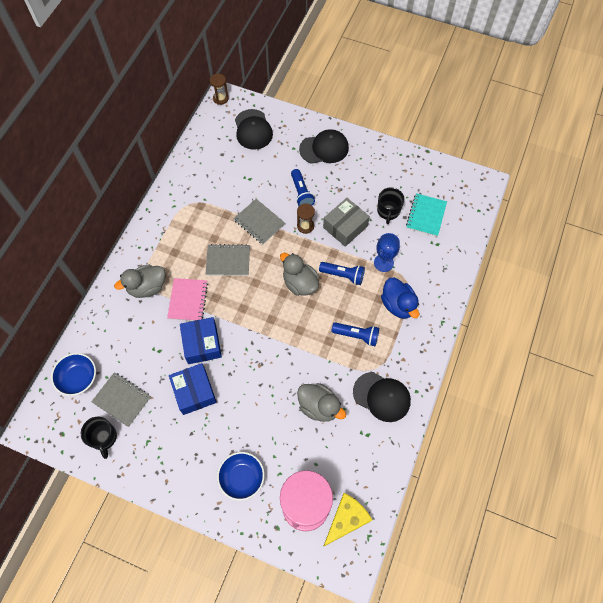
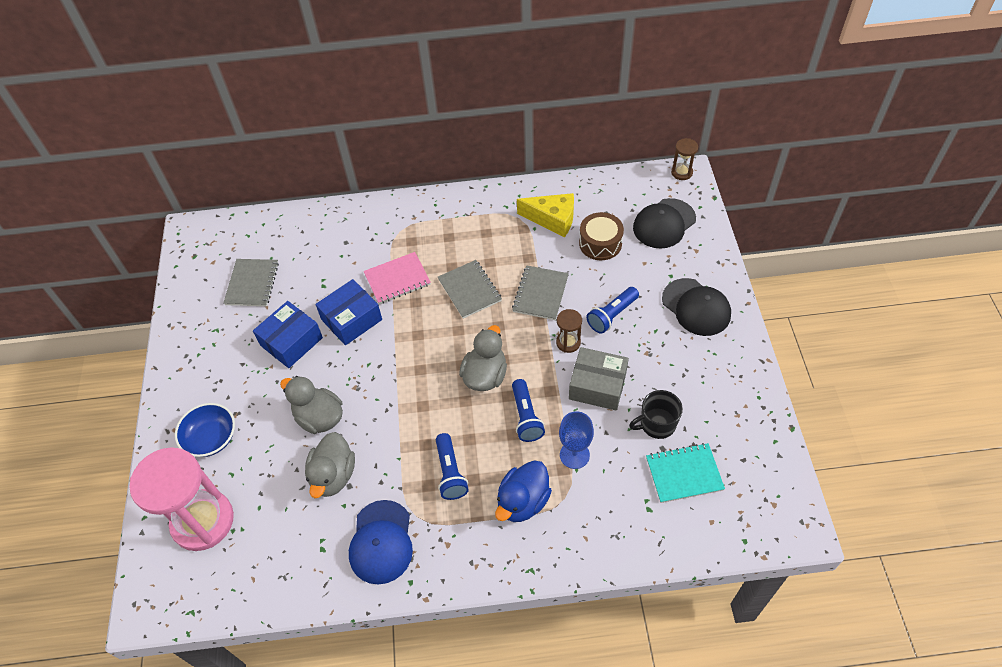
camera: 65 degrees right, 10 degrees down
(78, 378) = (258, 236): blue bowl -> none
(104, 438) = (204, 291): black mug -> none
(147, 287) = (391, 236): grey duck -> grey duck (319, 417)
(243, 170) = (600, 243): none -> brown drum
(346, 520) = (202, 575): yellow cheese -> yellow cheese (552, 220)
(381, 396) = (381, 542): black cap -> blue cap

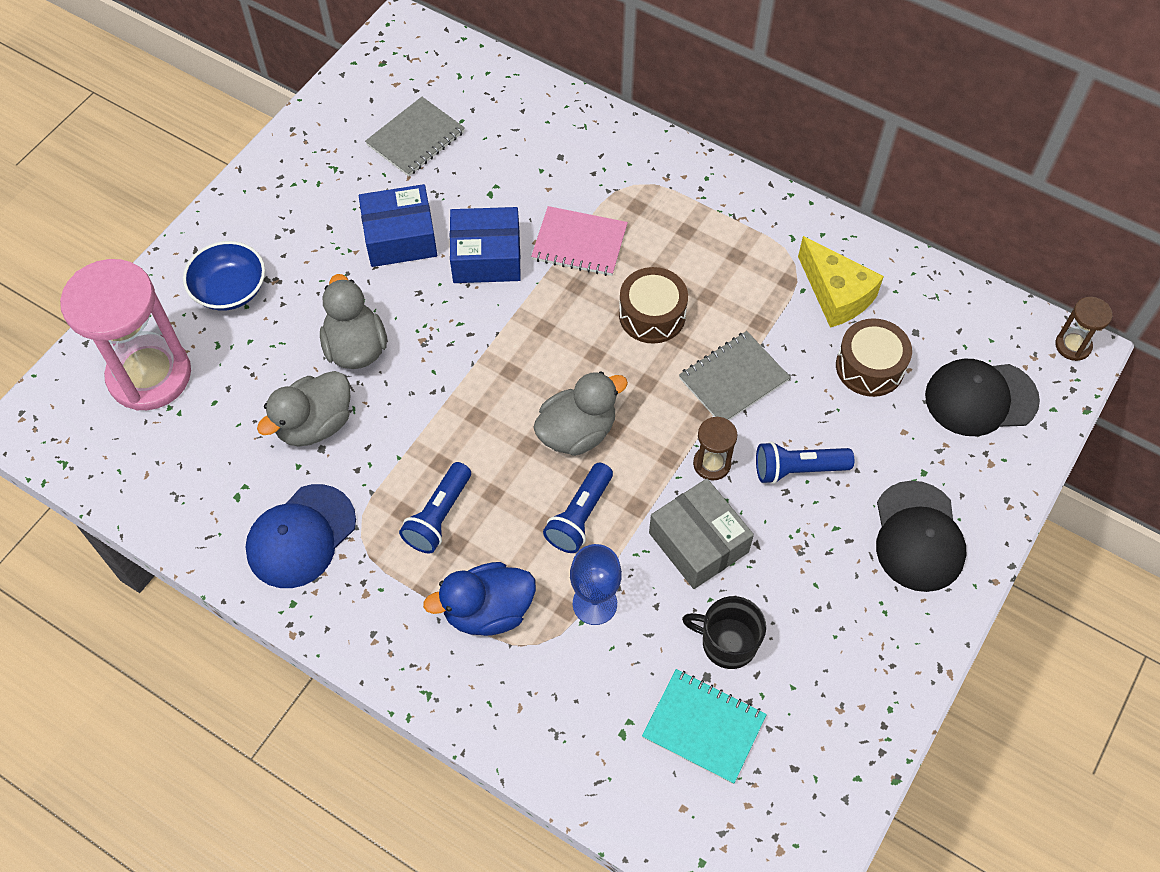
camera: 35 degrees right, 5 degrees up
(469, 290) = (652, 315): grey notebook -> brown drum

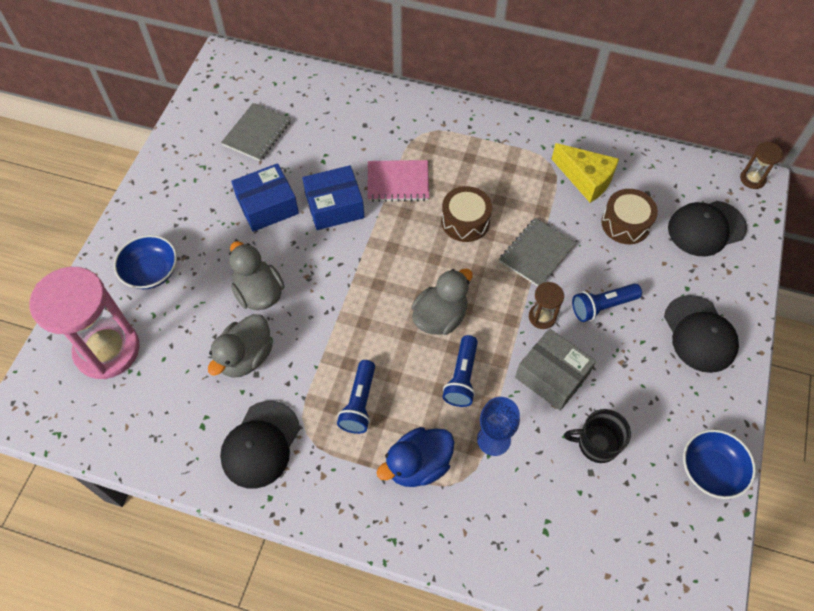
camera: 15 degrees left, 0 degrees up
(301, 536) = (260, 444): blue cap -> black cap
(704, 726) = (601, 510): turquoise notebook -> none
(867, 714) = (711, 470): none -> blue bowl

